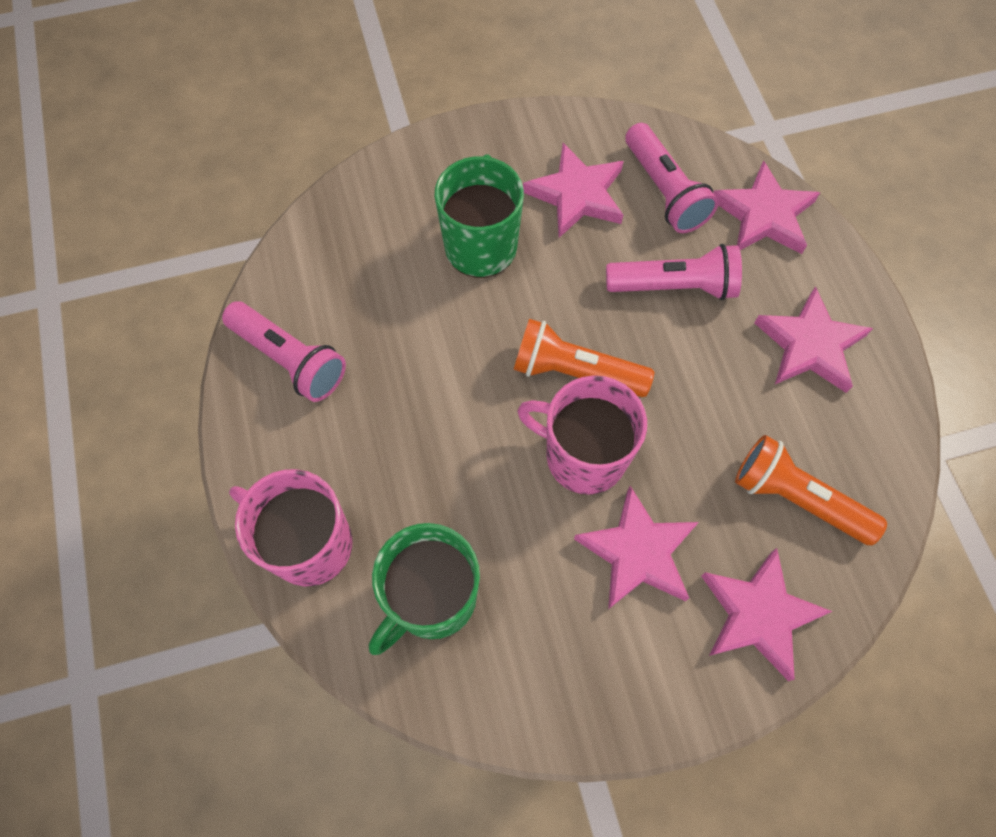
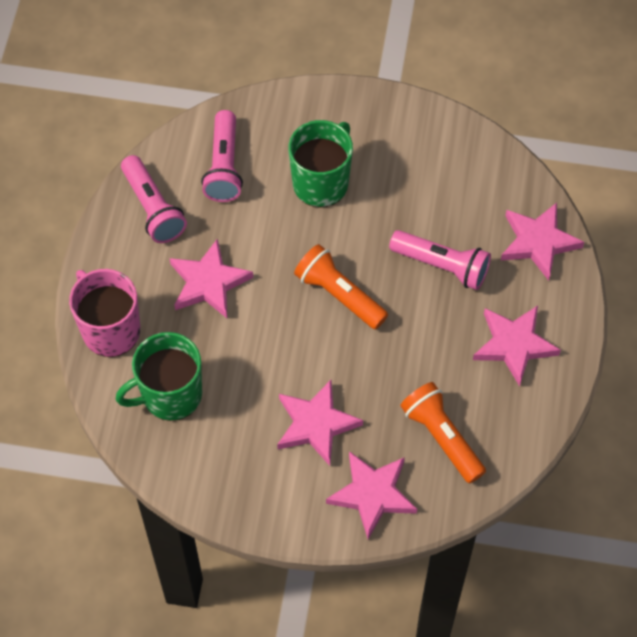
camera: 25 degrees right, 5 degrees down
(577, 194) = (409, 173): pink star -> pink star (208, 282)
(583, 456) = (314, 351): pink mug -> none
(665, 191) = (475, 196): pink flashlight -> pink flashlight (224, 166)

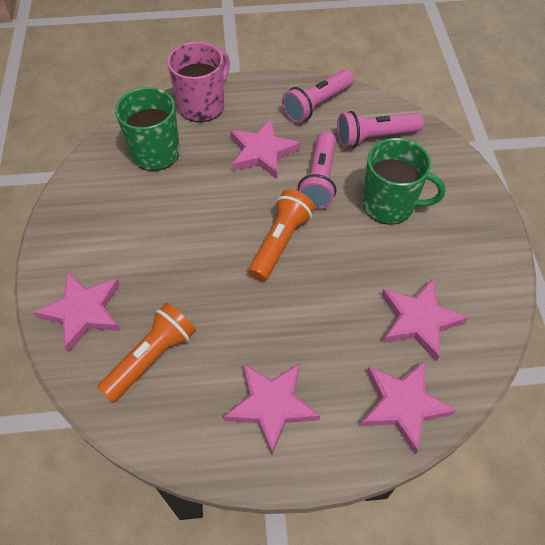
camera: 75 degrees right, 5 degrees down
(316, 424) = (146, 253): pink star -> pink star (419, 320)
(442, 265) = (340, 319): pink flashlight -> pink flashlight (320, 180)

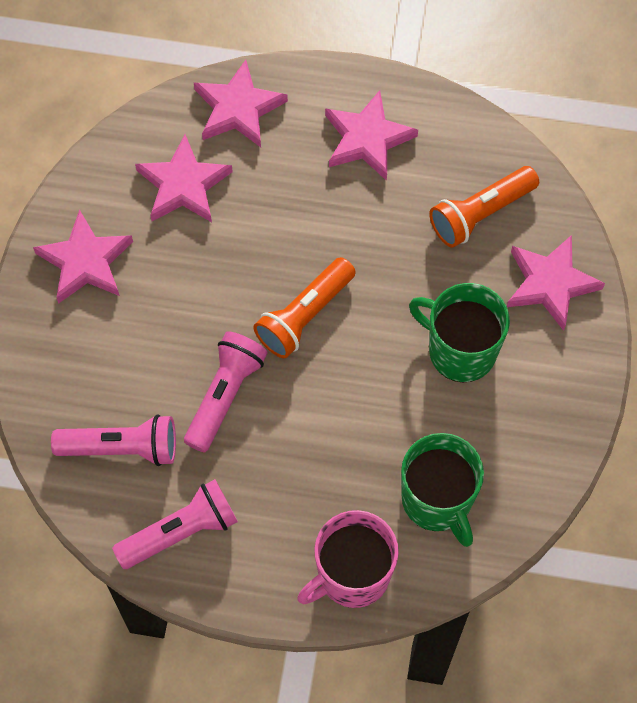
camera: 165 degrees left, 10 degrees up
(262, 152) = (287, 461): pink star -> pink star (85, 261)
(389, 205) = (150, 335): green mug -> green mug (460, 350)

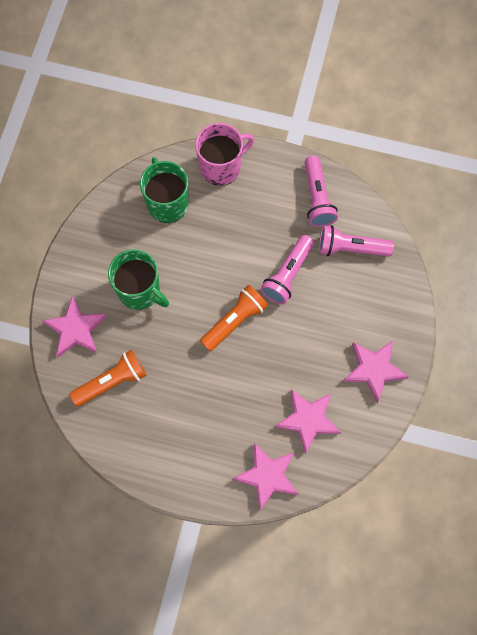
camera: 175 degrees left, 5 degrees up
(180, 531) = (317, 198): pink flashlight -> pink flashlight turned 75 degrees counterclockwise
(367, 139) = (180, 444): pink star -> none

